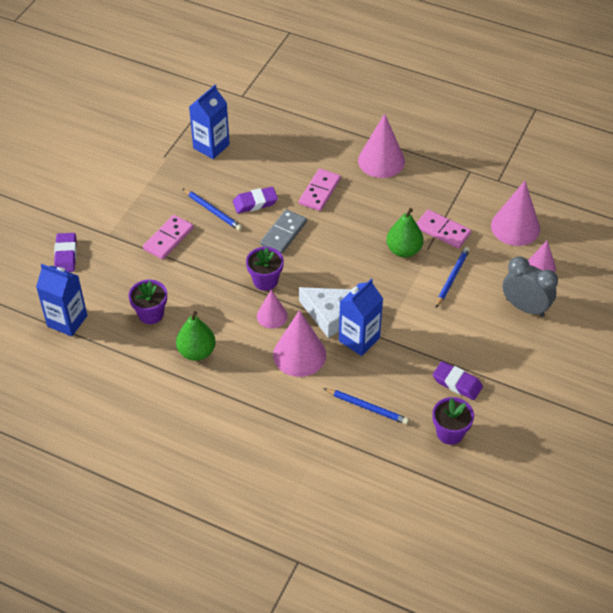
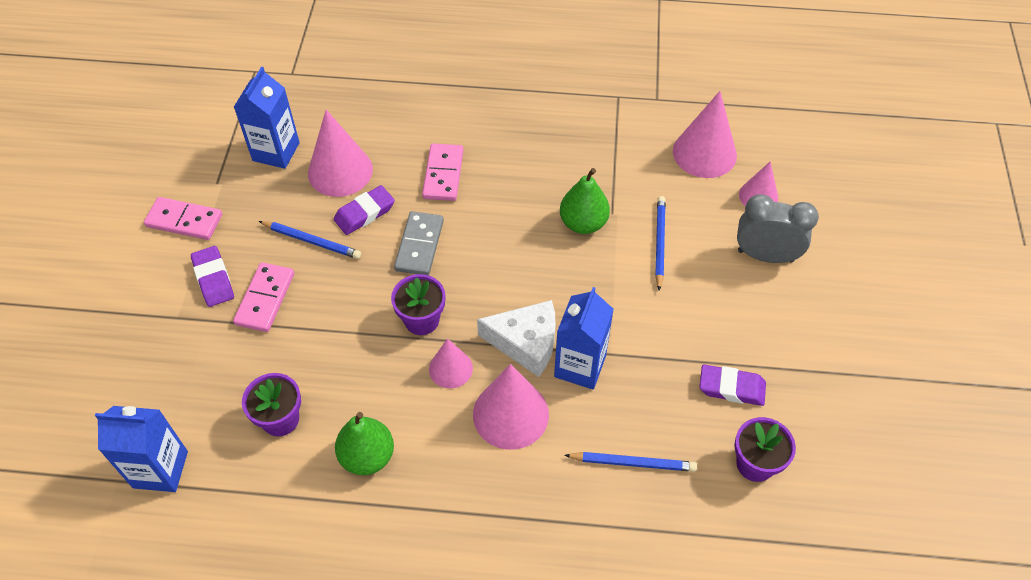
camera: 20 degrees left, 5 degrees up
(66, 255) = (125, 367): purple eraser -> purple eraser (213, 279)
(381, 161) = (504, 112): pink cone -> pink cone (340, 171)
(443, 231) = (620, 183): pink domino -> pink domino (184, 220)

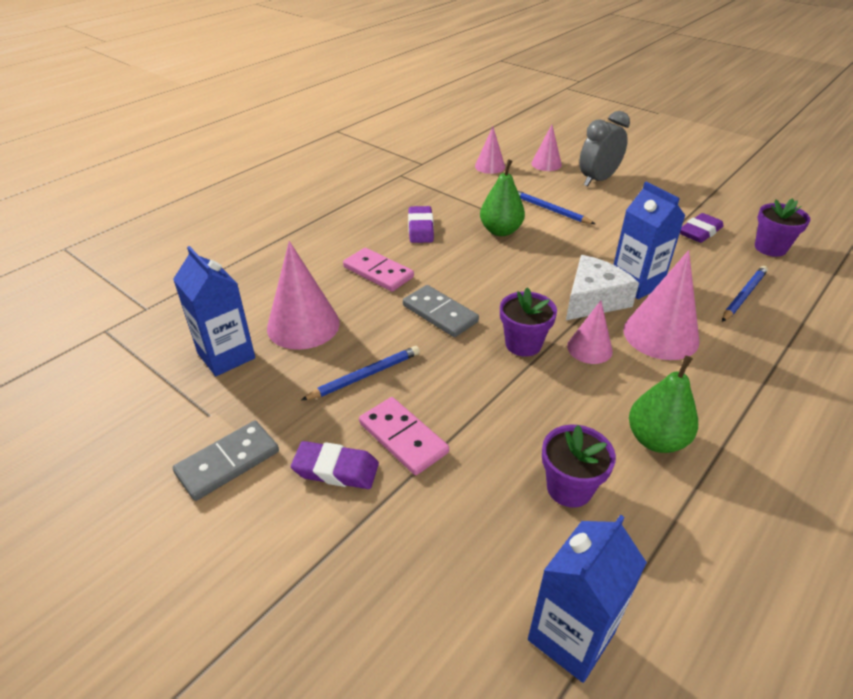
camera: 55 degrees left, 15 degrees down
(184, 220) = (228, 462): pink domino -> grey domino
(364, 213) = (369, 330): purple eraser -> purple eraser (420, 228)
(704, 153) = (490, 166): pink cone -> pink cone, size x0.59

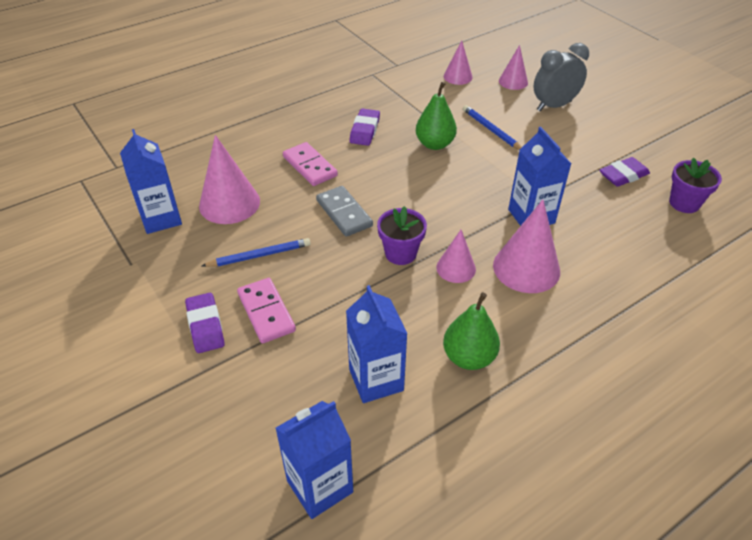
camera: 15 degrees right, 5 degrees up
(228, 462) = (131, 303): grey domino -> none
(336, 469) = (205, 326): purple eraser -> purple eraser turned 45 degrees clockwise
(569, 488) = (376, 380): purple flower pot -> blue carton
(593, 300) = (483, 224): white cheese -> none
(743, 296) = (627, 245): blue pencil -> none

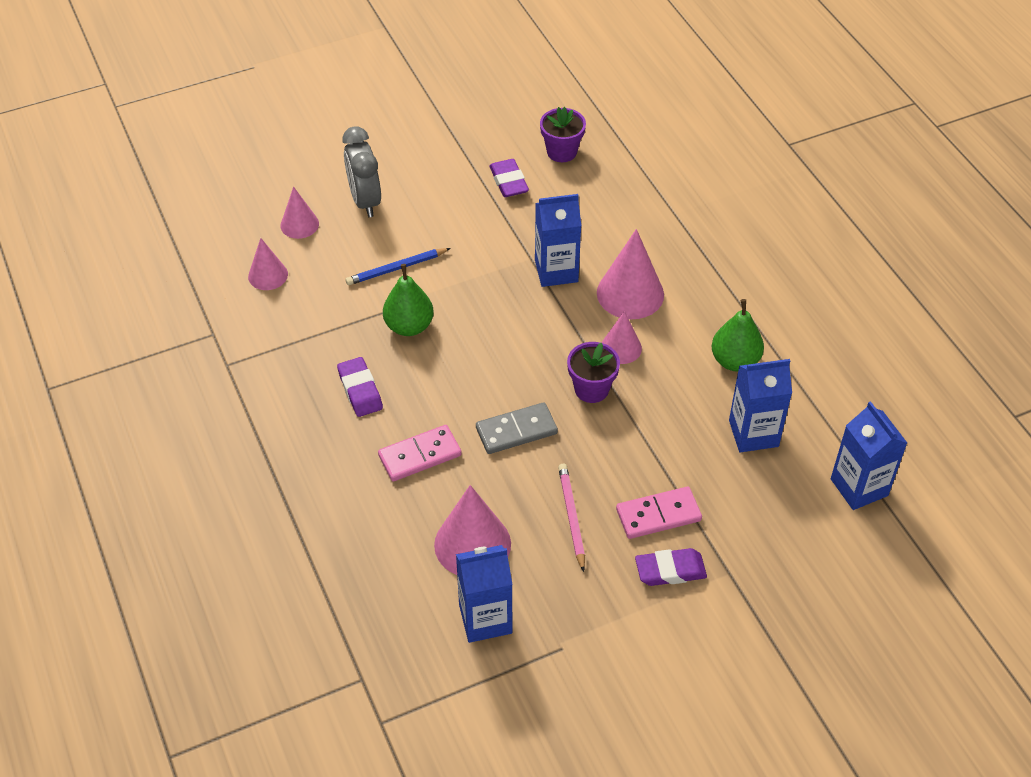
camera: 80 degrees left, 5 degrees up
(259, 255) = (571, 517): blue pencil -> pink pencil
(365, 130) = (360, 390): purple eraser -> purple eraser turned 45 degrees clockwise

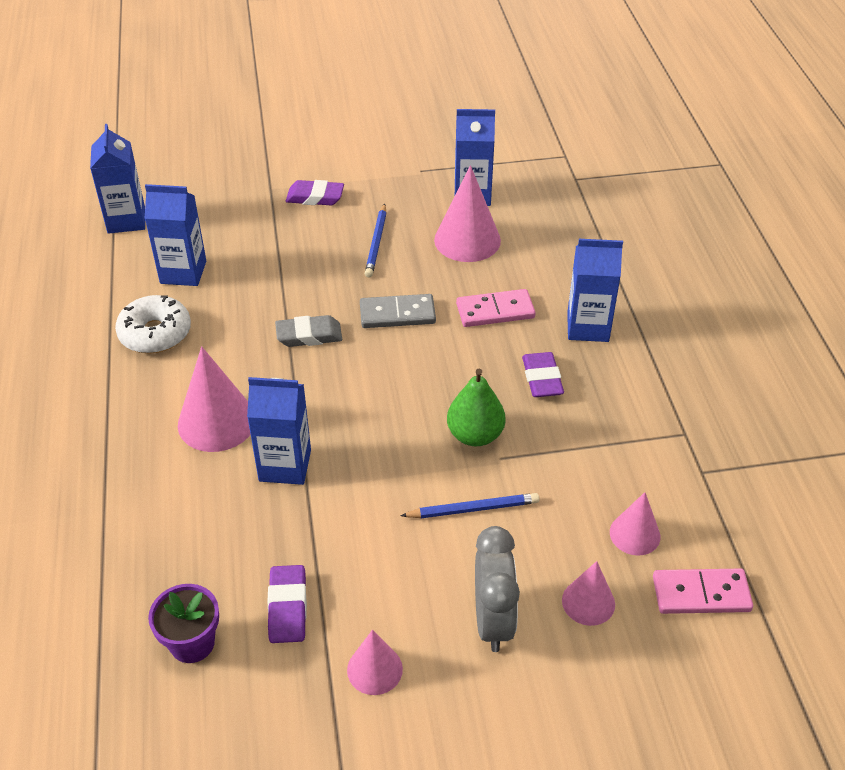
camera: 165 degrees left, 5 degrees down
(323, 456) = (588, 327): none -> blue carton
(571, 517) = (376, 243): pink pencil -> blue pencil
(591, 389) = (309, 335): purple flower pot -> grey eraser
(621, 348) = (259, 367): pink cone -> pink cone (374, 669)
(658, 515) = (303, 231): pink domino -> pink domino (701, 594)
(735, 361) = (155, 333): green pear -> white donut

